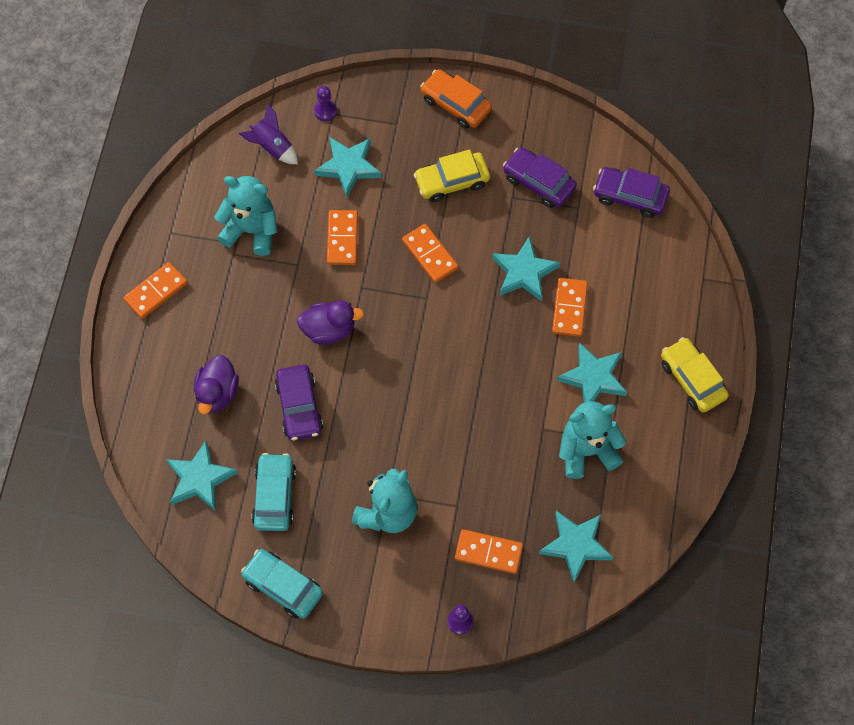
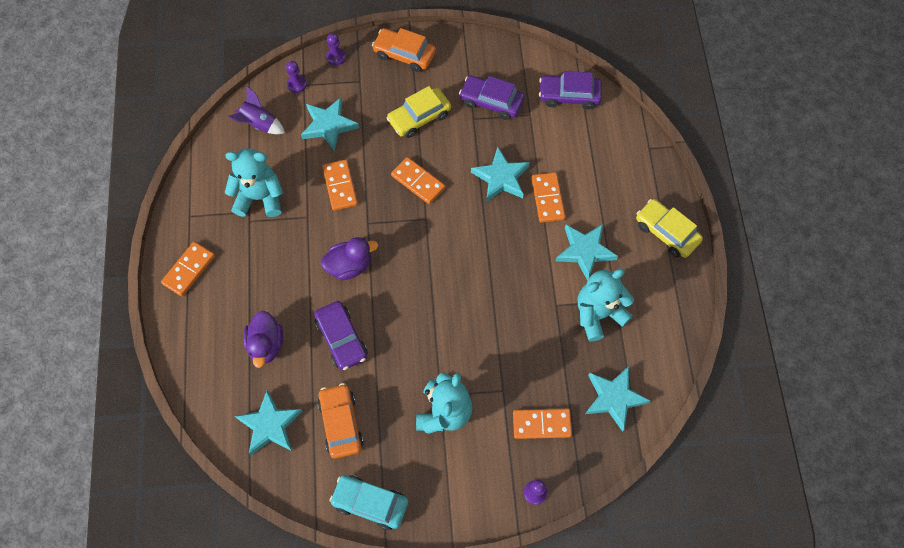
camera: 15 degrees left, 0 degrees up
(274, 496) = (341, 423): turquoise car -> orange car
(377, 89) = (336, 57): none -> purple pawn

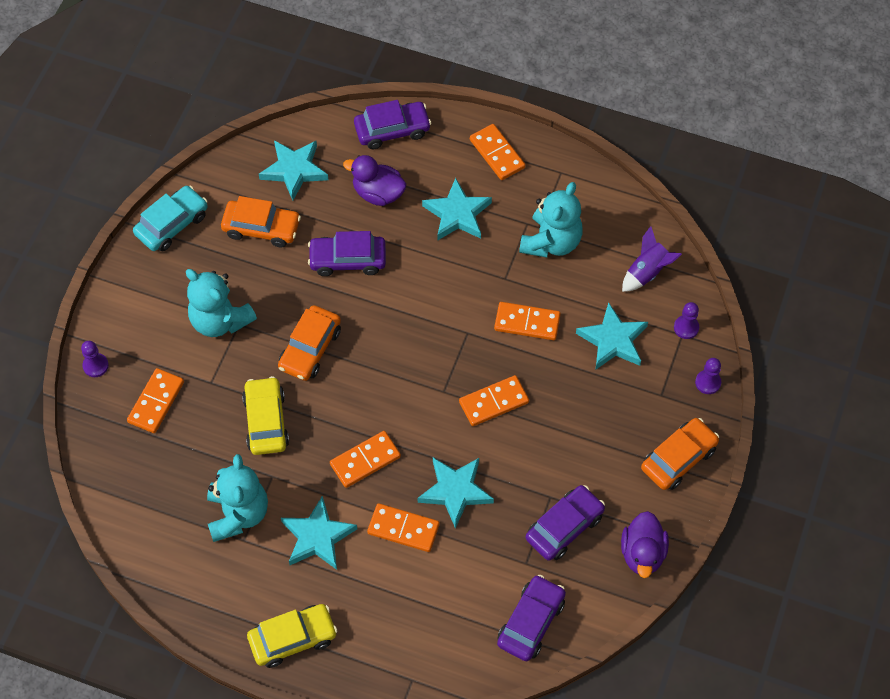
camera: 115 degrees right, 5 degrees down
(195, 363) = (392, 130): none -> purple car
(349, 266) = (425, 296): purple duck -> purple duck (642, 553)
(419, 117) = (579, 438): yellow car -> yellow car (266, 421)
(436, 329) = (310, 349): none -> orange car
(509, 247) = (365, 460): none -> orange domino
(614, 398) = (141, 483): turquoise star -> turquoise star (457, 214)

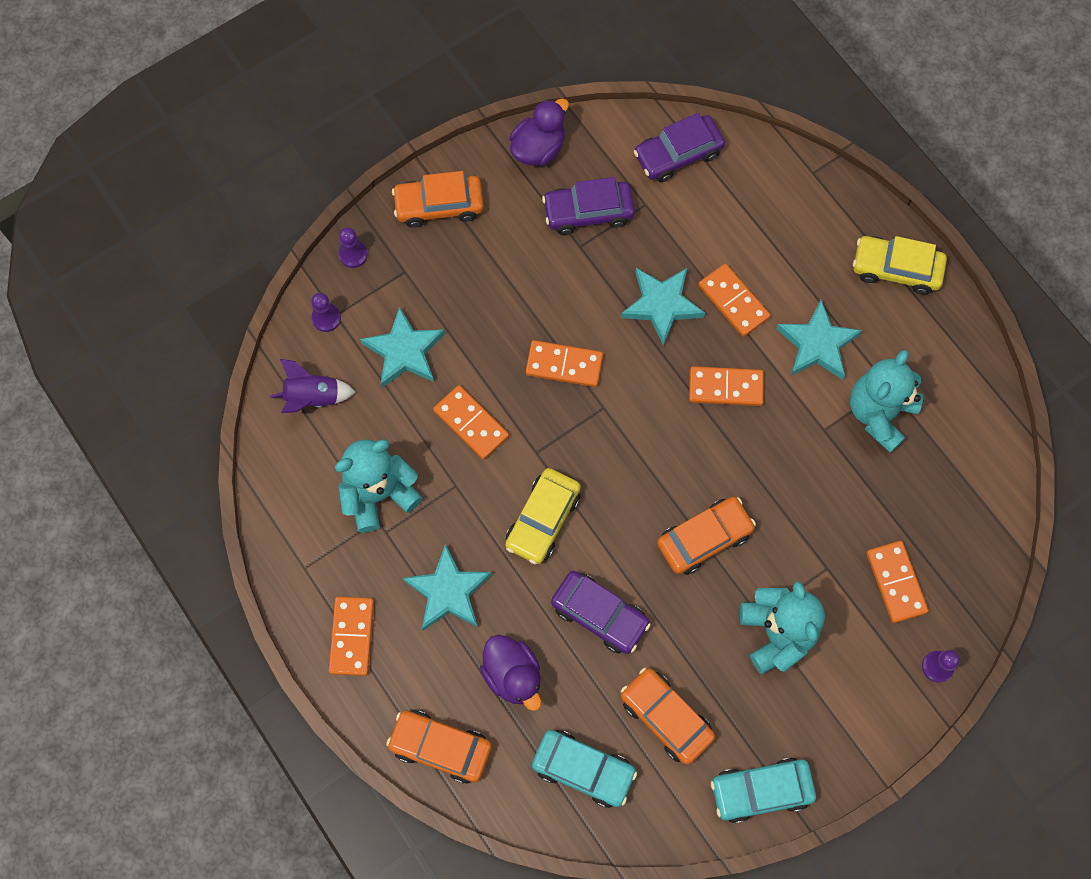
camera: 145 degrees left, 10 degrees up
(156, 402) = (895, 582): orange domino -> orange domino turned 75 degrees counterclockwise
(266, 421) = (796, 489): yellow car -> yellow car (543, 520)
(294, 170) = (583, 769): turquoise star -> turquoise car
(392, 130) = (440, 747): purple car -> orange car

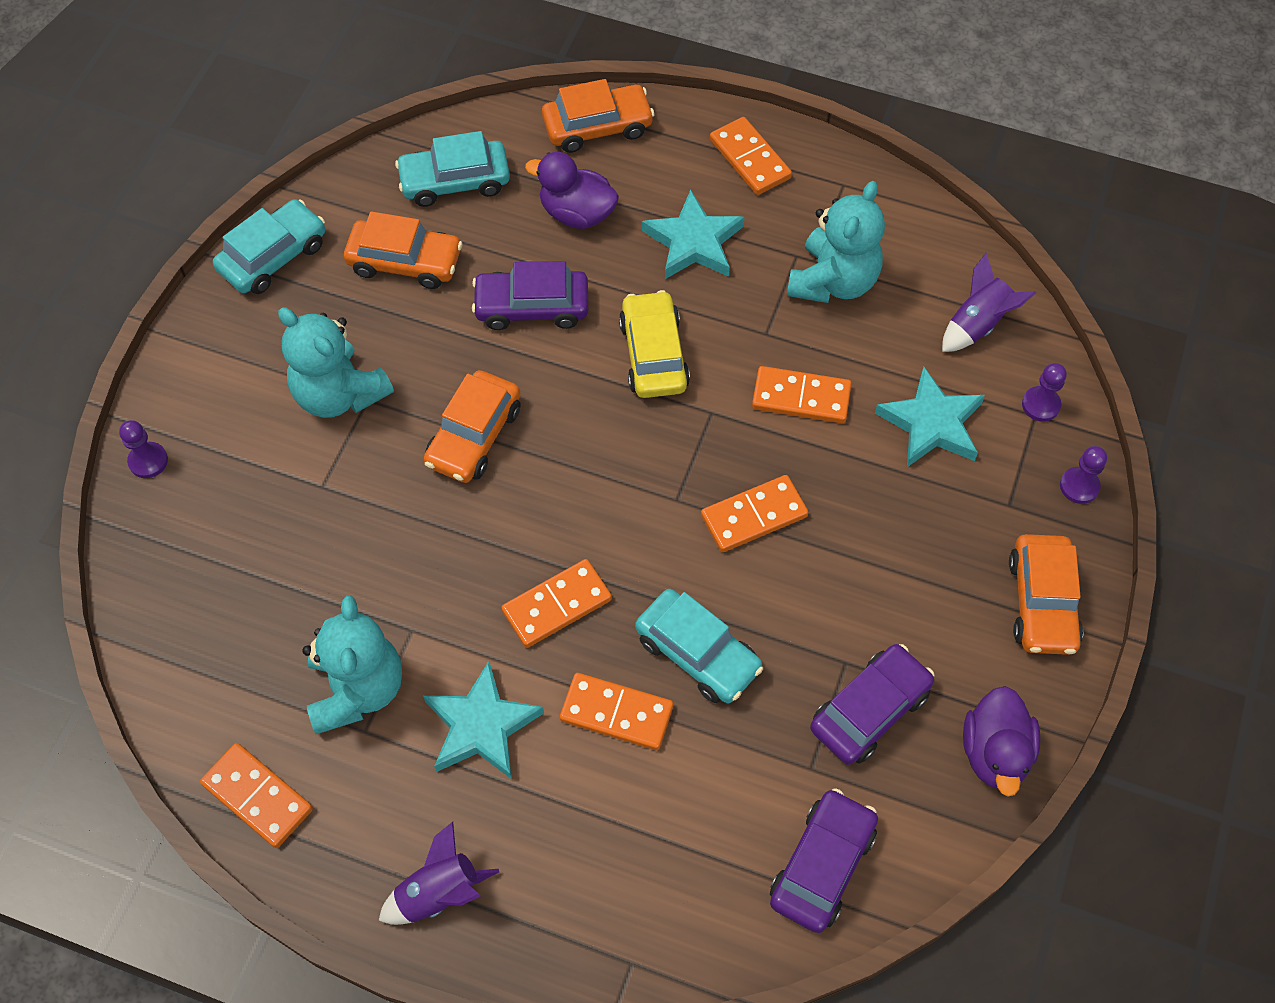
camera: 145 degrees right, 10 degrees down
(439, 205) = (1042, 602): orange car -> orange car turned 135 degrees clockwise
(661, 305) = (697, 653): turquoise star -> turquoise car
(895, 582) = (237, 516): orange domino -> orange domino (258, 796)
(896, 269) = (439, 893): yellow car -> purple rocket

